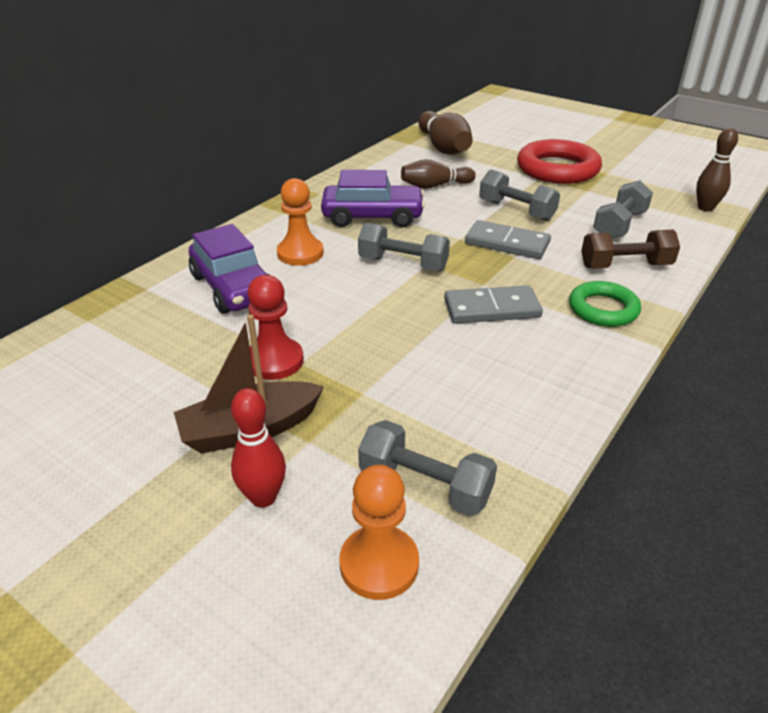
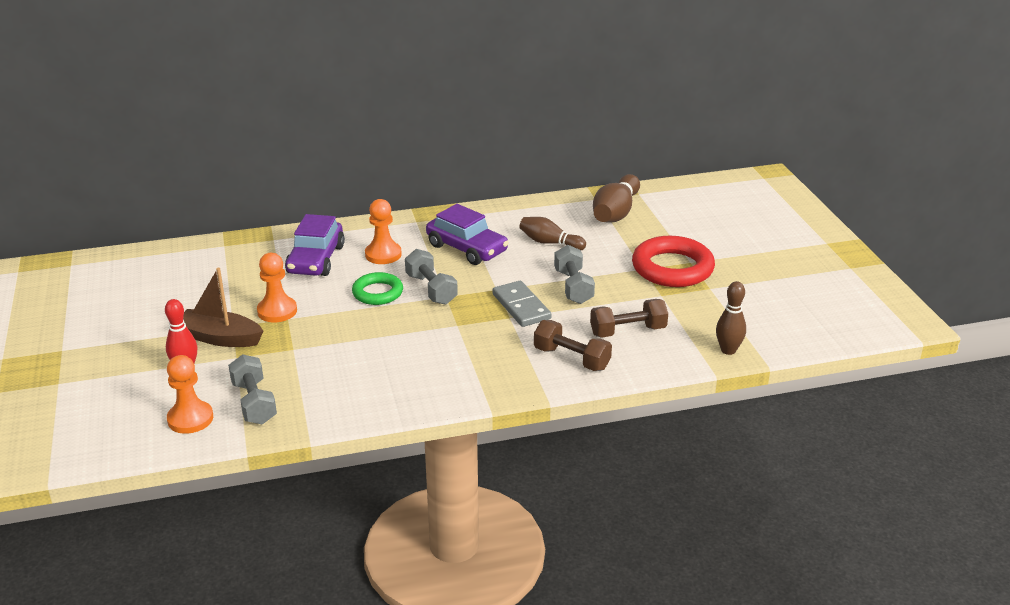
camera: 40 degrees right, 5 degrees down
(274, 361) = (277, 311): red pawn -> orange pawn
(492, 309) = (434, 341): grey domino -> none
(603, 309) = (500, 375): green ring -> green ring (377, 293)
(619, 225) = (628, 331): grey dumbbell -> brown dumbbell

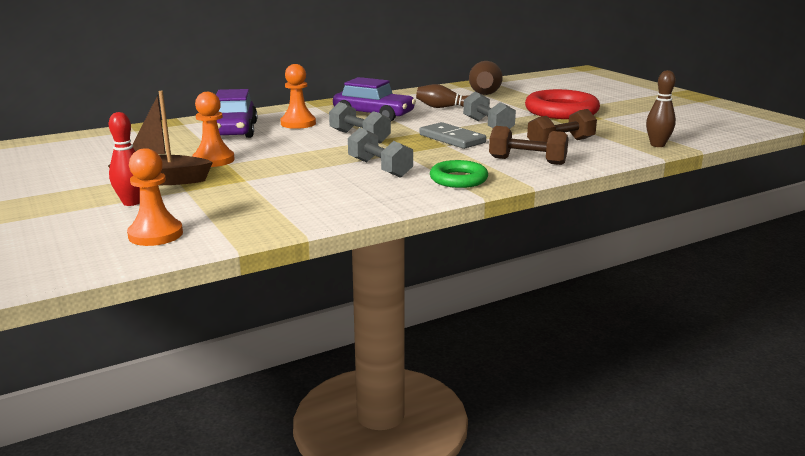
camera: 15 degrees left, 10 degrees down
(254, 403) = (225, 216): grey dumbbell -> grey dumbbell (380, 168)
(377, 293) = (309, 142): green ring -> green ring (458, 179)

